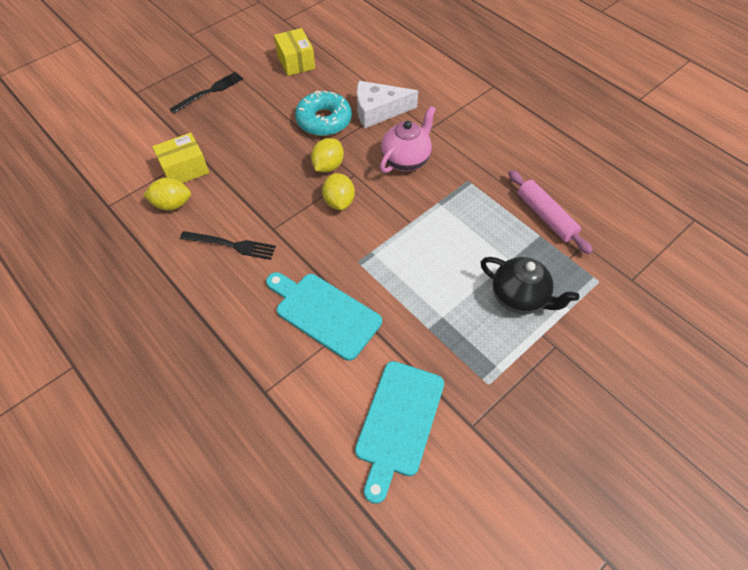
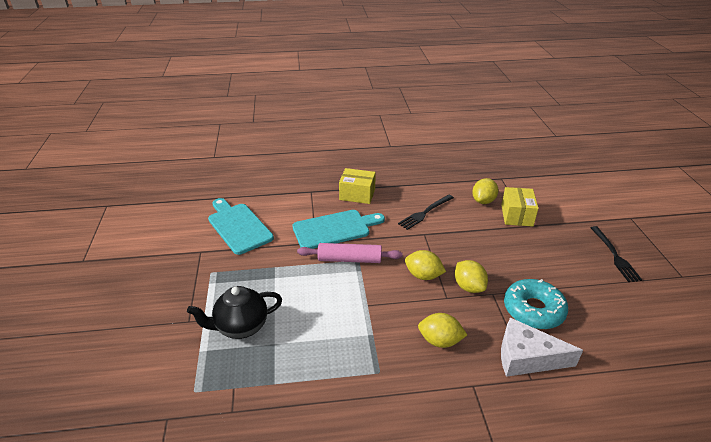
camera: 125 degrees right, 20 degrees down
(296, 62) = (647, 330): yellow box -> yellow box (357, 194)
(378, 111) = (526, 357): white cheese -> white cheese turned 105 degrees counterclockwise
(406, 160) = (440, 341): pink teapot -> yellow lemon
(546, 216) = (287, 404): pink rolling pin -> pink rolling pin (349, 259)

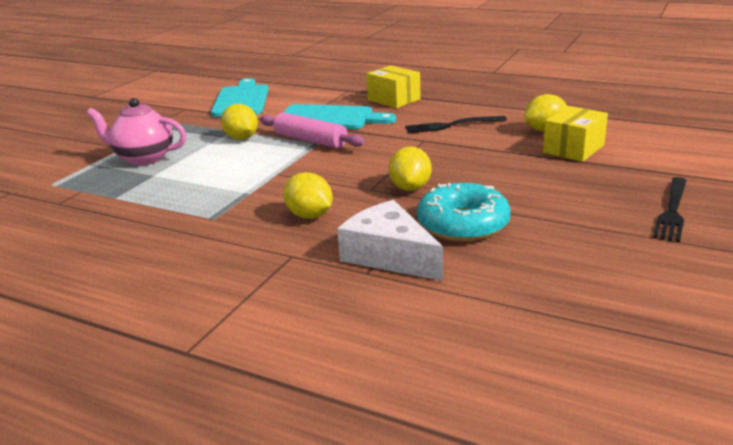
camera: 35 degrees right, 10 degrees down
(241, 327) = (144, 158): black teapot -> pink teapot
(423, 275) = (370, 168): yellow lemon -> yellow lemon (241, 138)

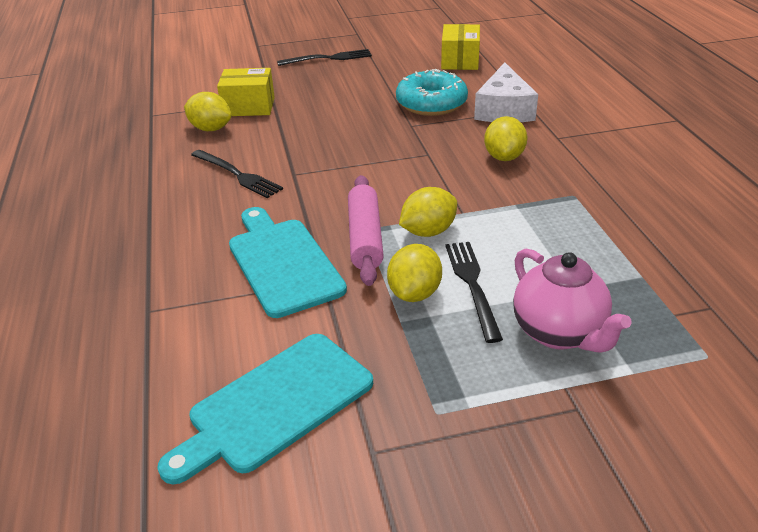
camera: 130 degrees left, 10 degrees up
(216, 152) = (472, 285): none -> black fork
(394, 100) = (171, 247): yellow box -> yellow box (460, 61)
(410, 188) = (403, 140): yellow lemon -> yellow lemon (428, 231)

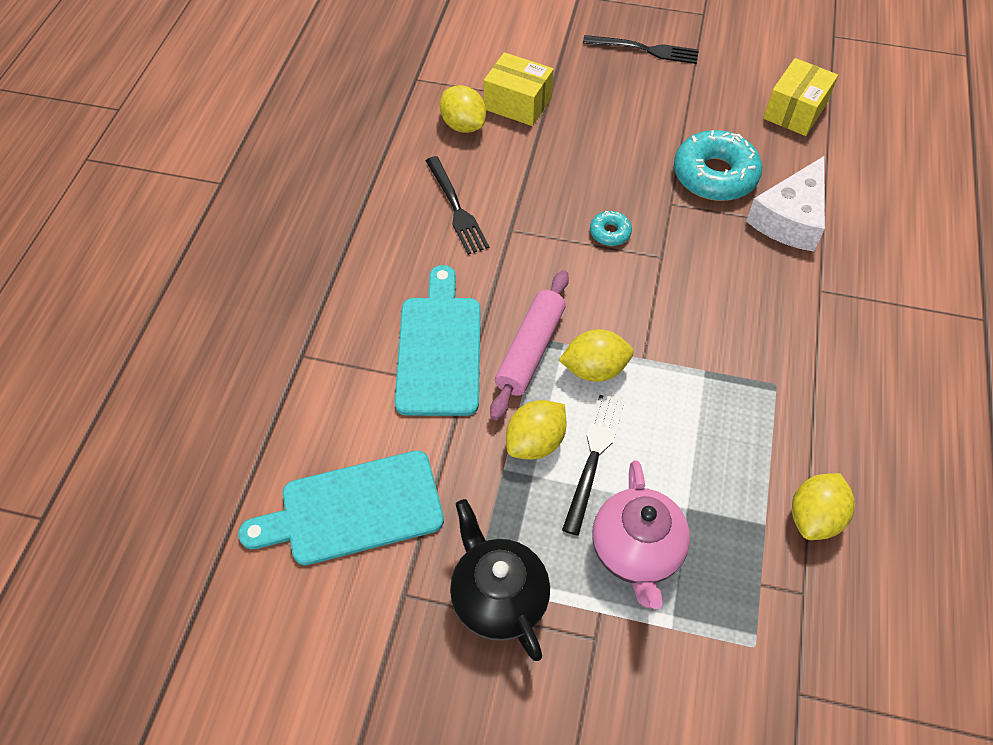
camera: 25 degrees right, 20 degrees up
(377, 153) = (610, 233): none -> turquoise donut
(467, 415) = (498, 598): none -> black teapot
(504, 157) = (739, 296): yellow lemon -> yellow lemon (814, 517)

